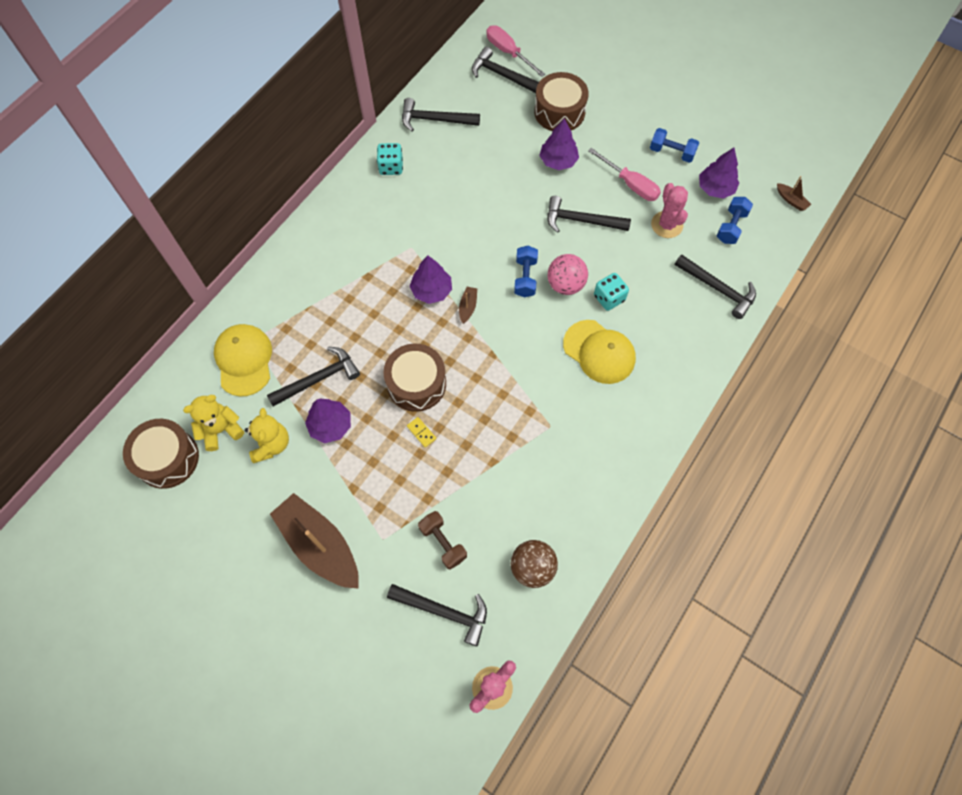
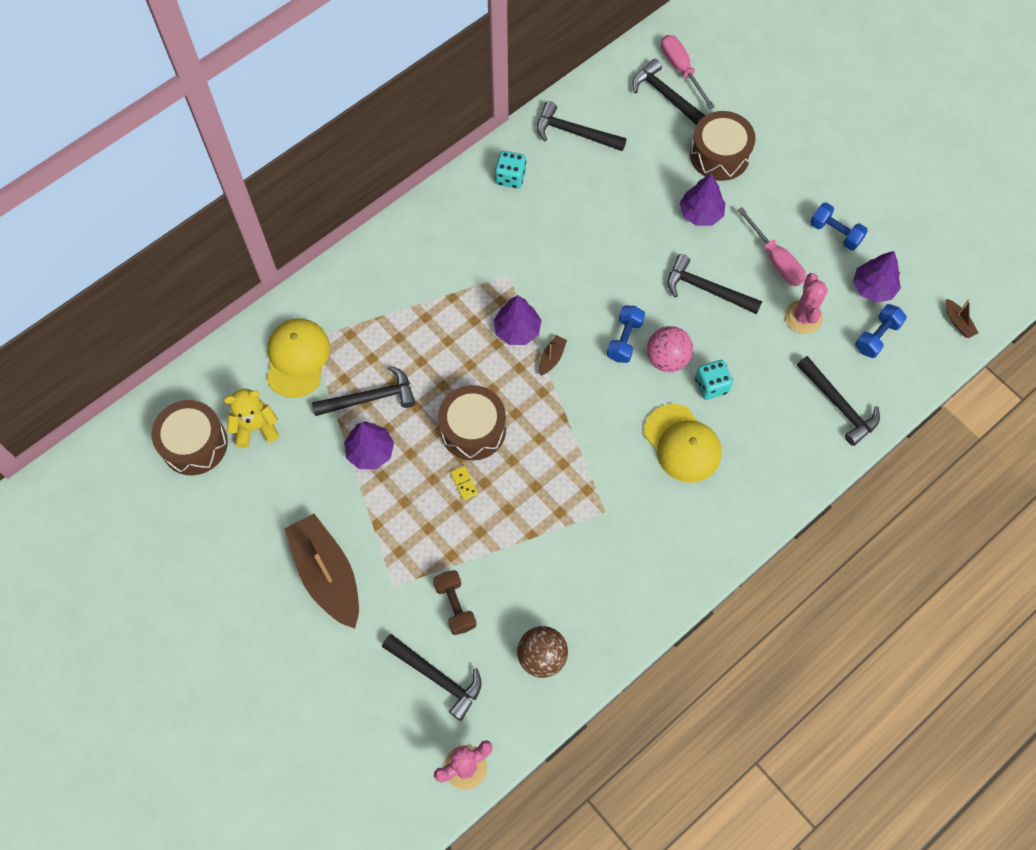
camera: 15 degrees right, 0 degrees up
(271, 444) = (303, 456): yellow teddy bear -> none

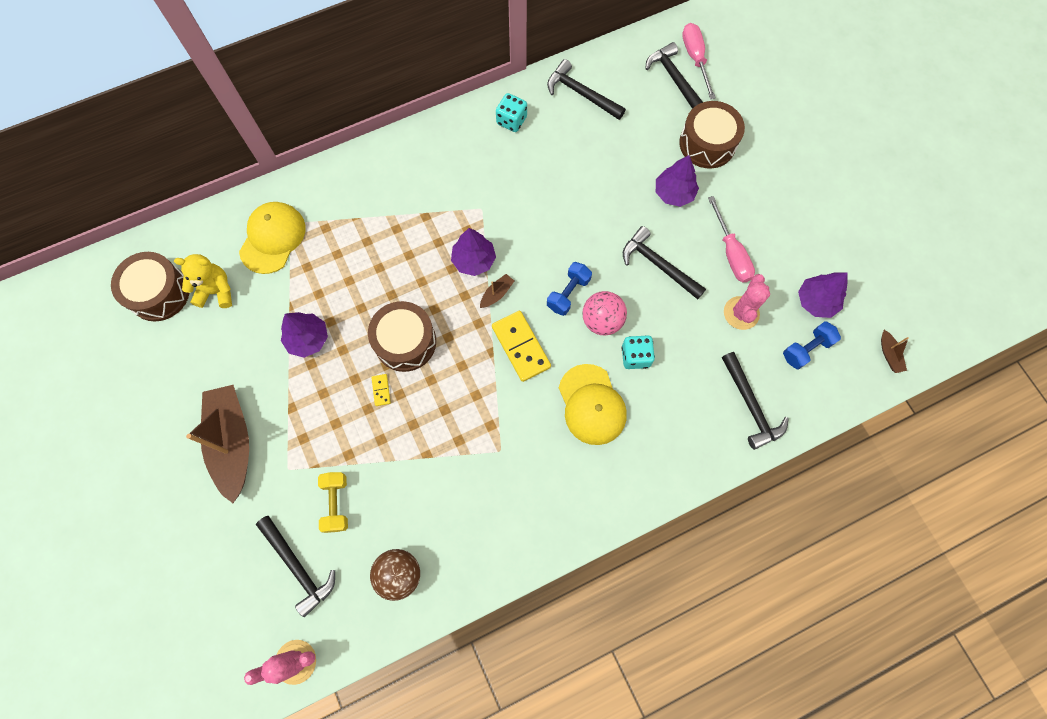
camera: 15 degrees right, 5 degrees up
(370, 398) = (324, 290): black hammer -> none
(455, 606) = (336, 503): brown dumbbell -> yellow dumbbell
(593, 404) = (521, 347): none -> yellow domino
(835, 233) = (795, 241): blue dumbbell -> none

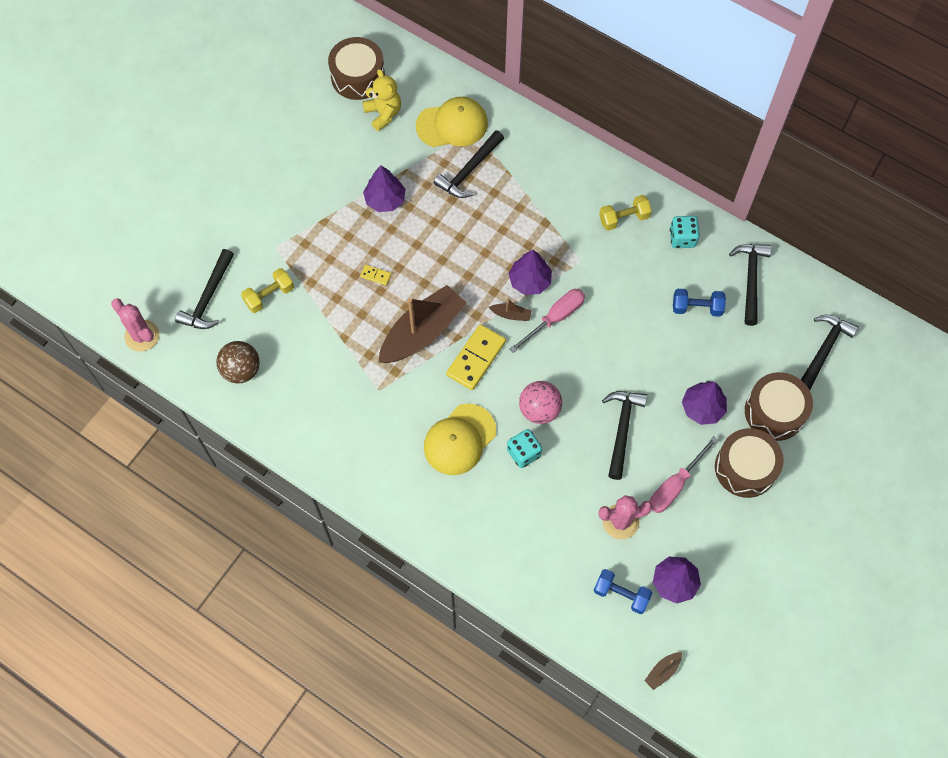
camera: 60 degrees right, 5 degrees down
(232, 443) = (273, 198): brown boat -> brown boat (422, 332)
(381, 390) = (375, 275): yellow domino -> yellow domino turned 60 degrees clockwise
(405, 342) = (426, 270): brown drum -> brown drum (745, 468)
(463, 153) = (624, 218): none -> yellow dumbbell
(568, 293) = (547, 370): blue dumbbell -> blue dumbbell (696, 307)
(695, 59) = (860, 357): pink screwdriver -> pink screwdriver (555, 318)
(750, 406) = (537, 570): black hammer -> black hammer (469, 171)

